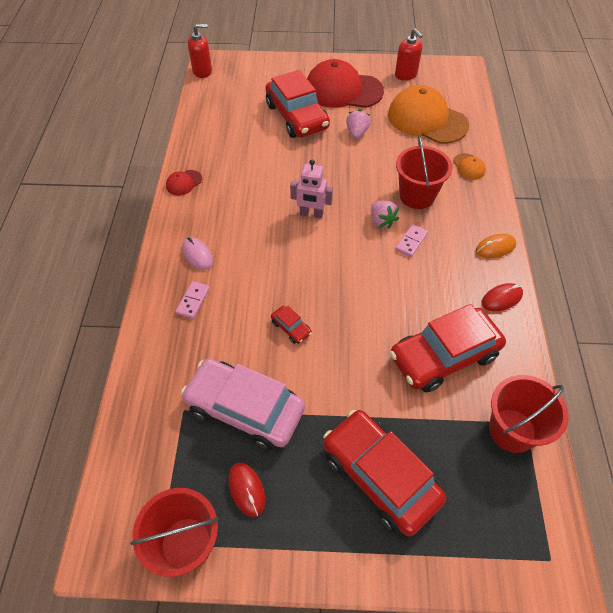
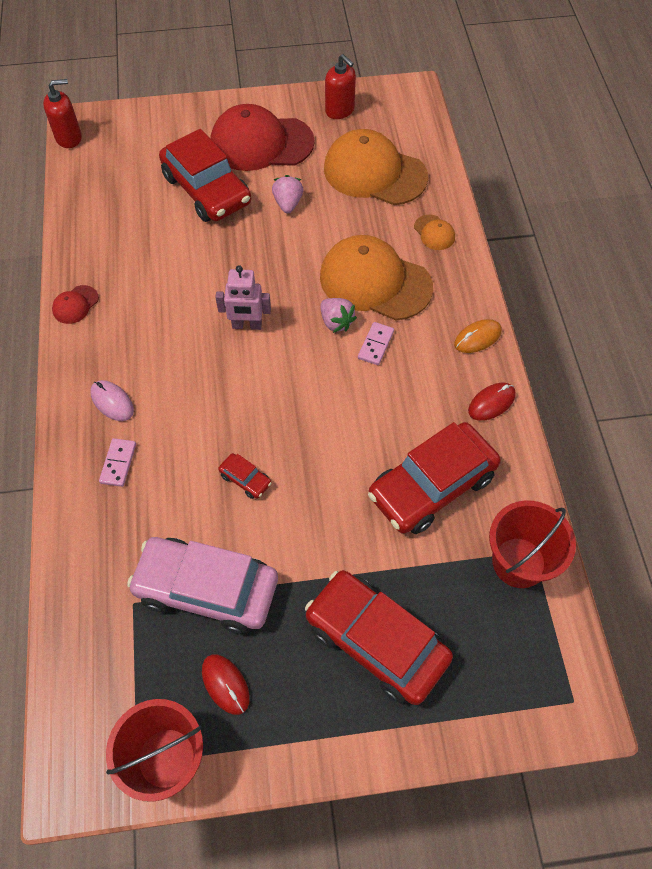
camera: 10 degrees left, 5 degrees up
(417, 196) = (375, 282): red bucket -> orange cap

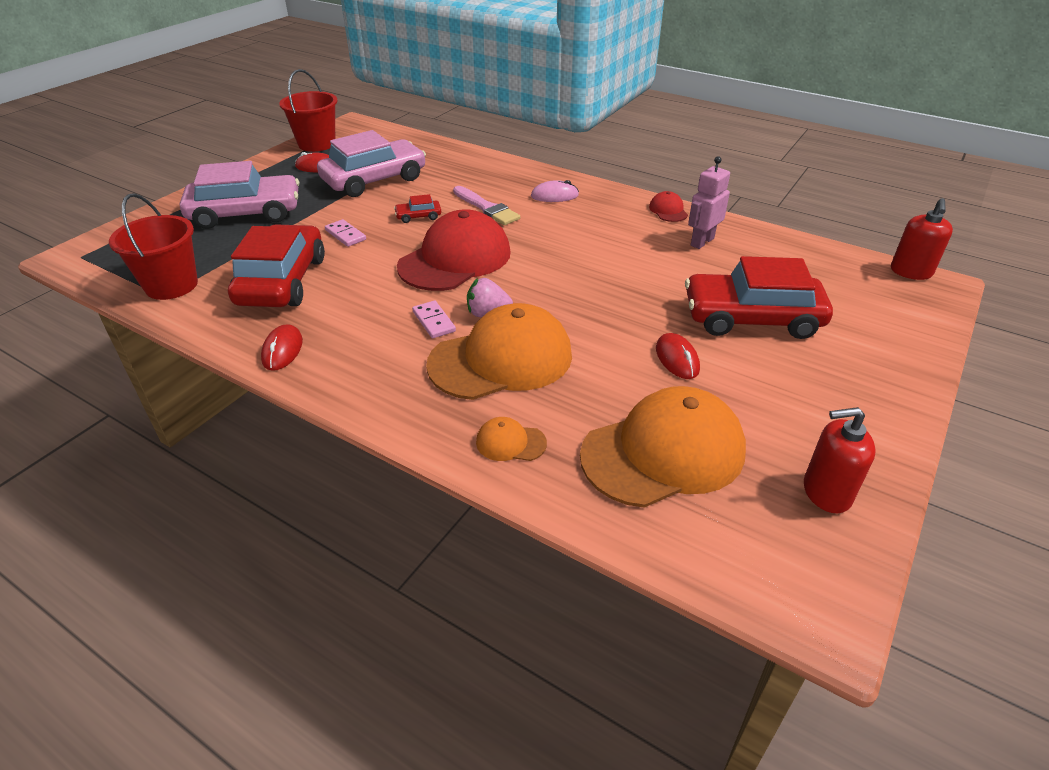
camera: 130 degrees right, 20 degrees down
(118, 463) = (502, 183): pink domino -> pink domino (345, 235)
(182, 437) = (486, 208): none -> pink brush
(247, 325) = (548, 269): pink robot -> pink robot (702, 242)
(261, 143) = (804, 387): red cap -> red cap (455, 259)
(288, 203) = (677, 359): pink strawberry -> red mouse
(376, 641) = (246, 213): red car -> pink car
(477, 338) = (347, 385): orange mouse -> none

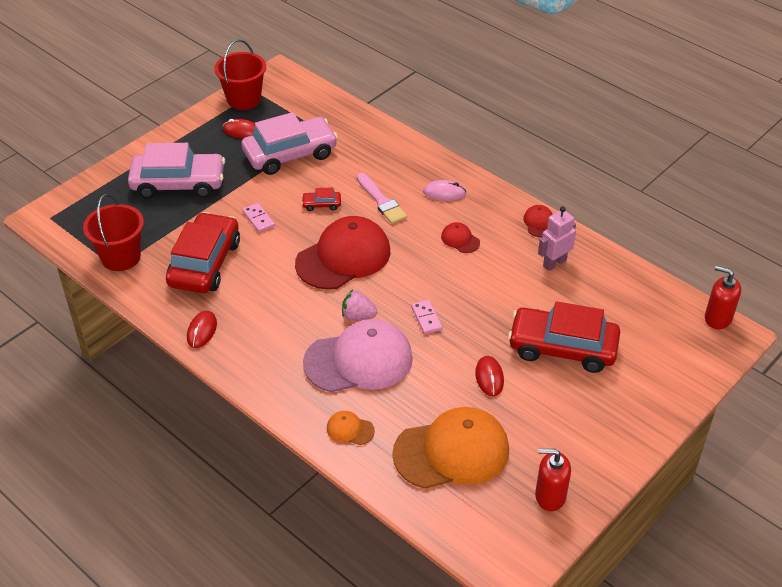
camera: 10 degrees right, 5 degrees up
(433, 321) = (315, 319): pink domino -> pink domino (426, 318)
(501, 359) = (358, 360): orange cap -> pink cap
(587, 232) = (460, 239): none -> red cap
(911, 272) = (718, 318): red soap dispenser -> red soap dispenser turned 90 degrees clockwise

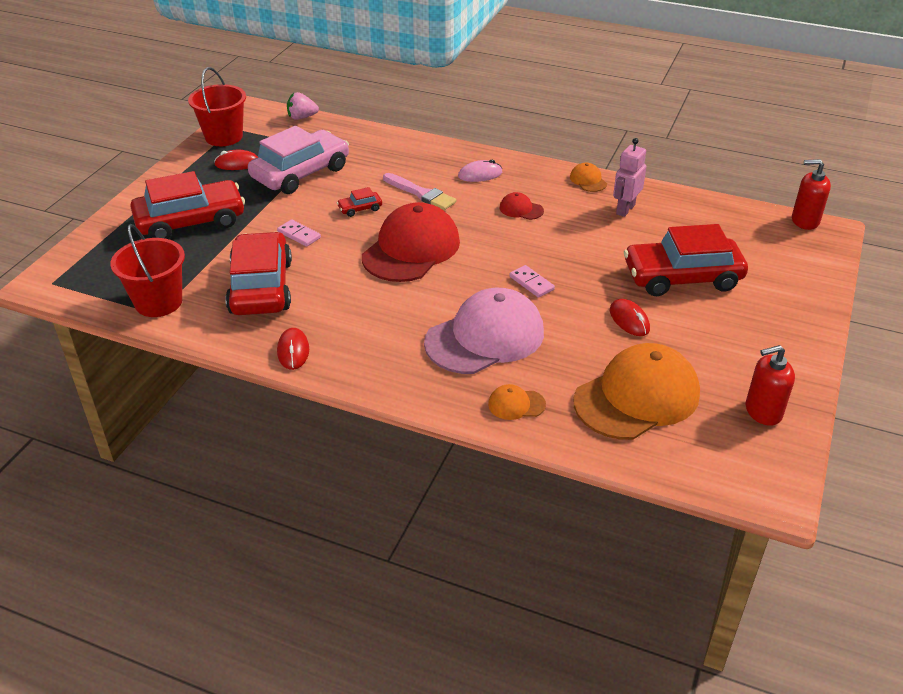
camera: 20 degrees left, 5 degrees down
(178, 183) = (191, 221): pink car -> red car
(358, 316) = (459, 297): pink strawberry -> pink strawberry (302, 117)
(539, 223) = (588, 180): red cap -> orange cap

